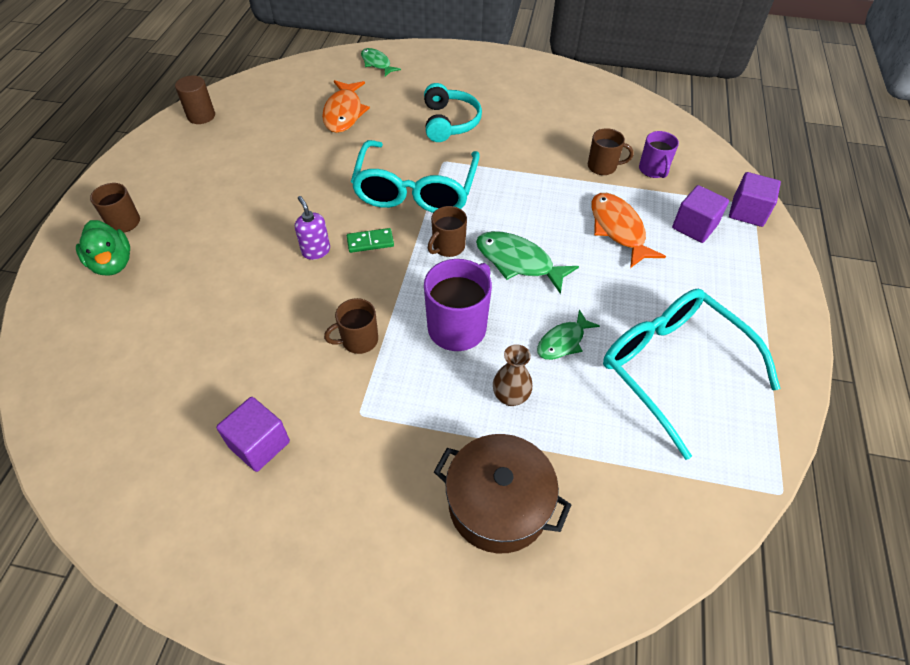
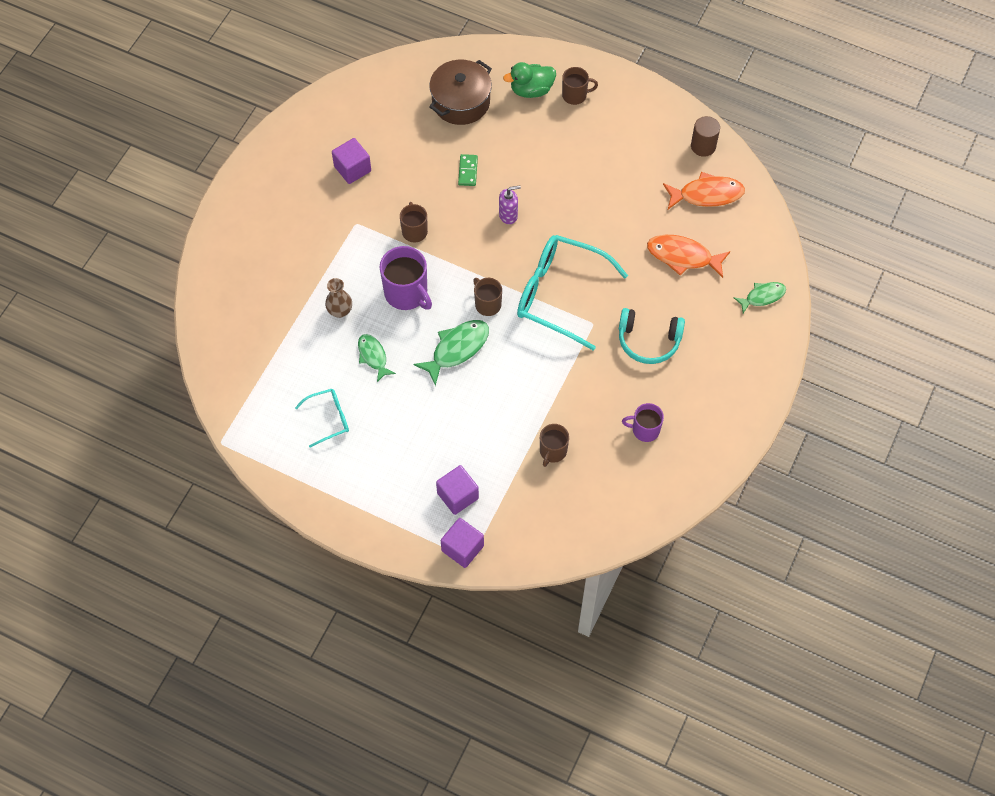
camera: 105 degrees right, 10 degrees up
(370, 242) = (508, 252): green domino -> green domino (468, 171)
(498, 504) = (270, 285): brown pot -> brown pot (461, 102)
(618, 229) = (471, 434): orange fish -> orange fish (707, 195)
(653, 170) = (537, 493): purple mug -> purple mug (645, 430)
(672, 368) = (329, 418): turquoise glasses -> turquoise glasses, size x0.49

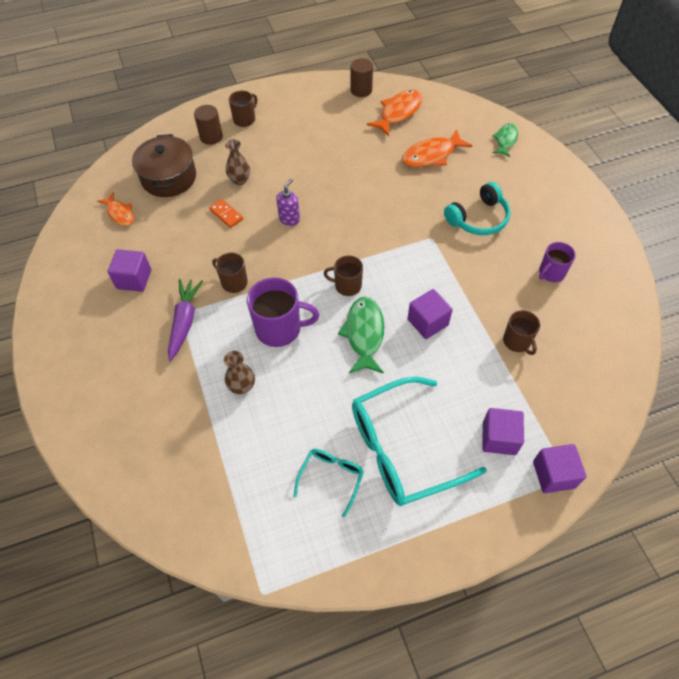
camera: 45 degrees left, 5 degrees down
(352, 231) = (184, 321): none -> purple carrot
(373, 356) = (309, 396): green fish -> none
(395, 104) = (120, 213): none -> orange fish
(468, 171) = (226, 214): green domino -> orange domino
(509, 381) = (427, 322): none -> purple cube
(510, 149) = (240, 180): none -> brown vase
(531, 90) = (211, 137): green duck -> brown cylinder
(559, 294) = (387, 238): turquoise glasses -> turquoise glasses (402, 449)

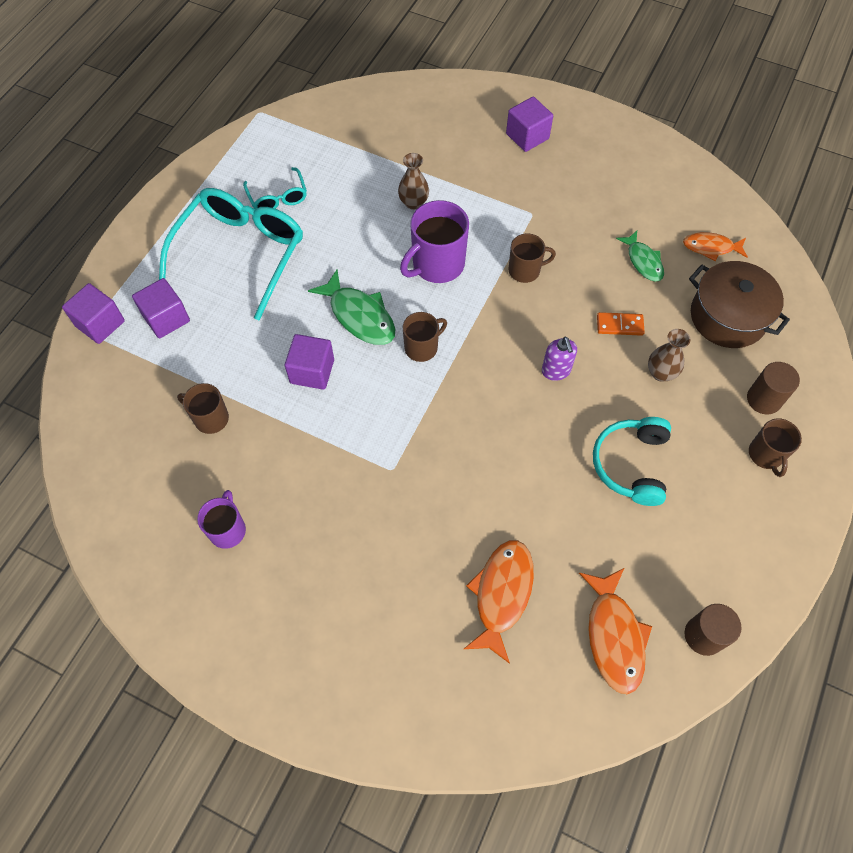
camera: 135 degrees right, 5 degrees up
(134, 279) = (609, 208): purple cube -> purple cube (527, 136)
(184, 321) = (520, 210): purple carrot -> none
(478, 218) = (363, 540): turquoise headphones -> turquoise headphones (631, 464)
(505, 140) = (434, 712): green fish -> green fish (643, 261)

